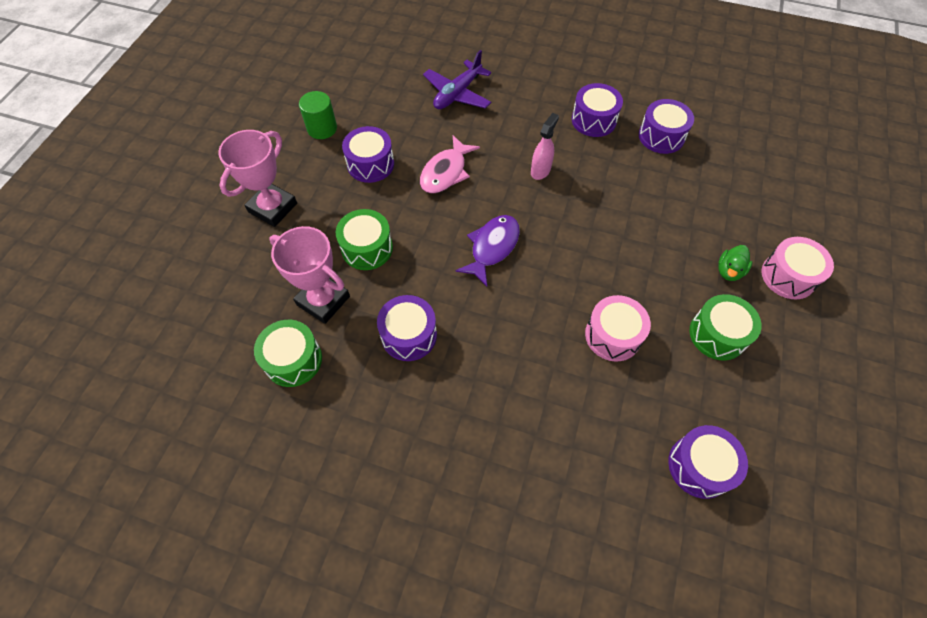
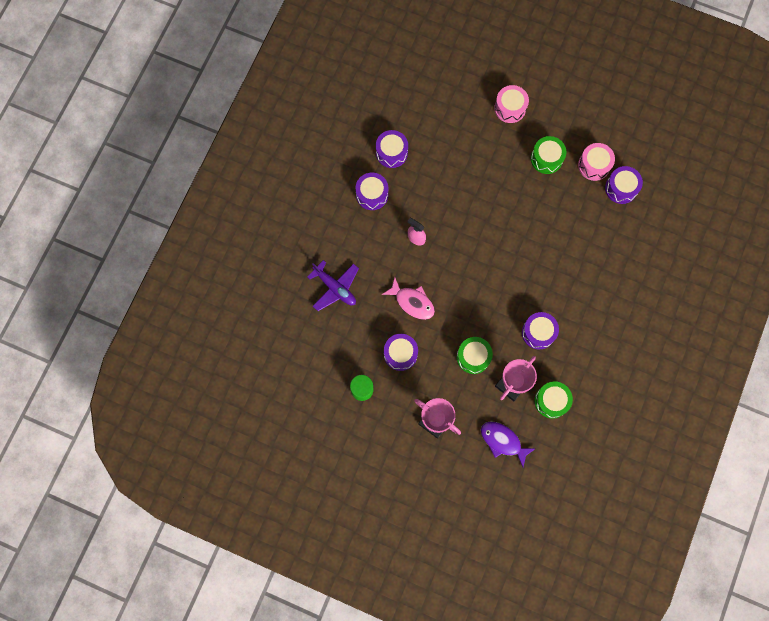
camera: 85 degrees left, 15 degrees up
(492, 247) = (478, 277): purple fish -> purple fish (503, 441)
(613, 335) = (544, 216): pink drum -> pink drum (594, 165)
(729, 271) = (504, 140): green duck -> none

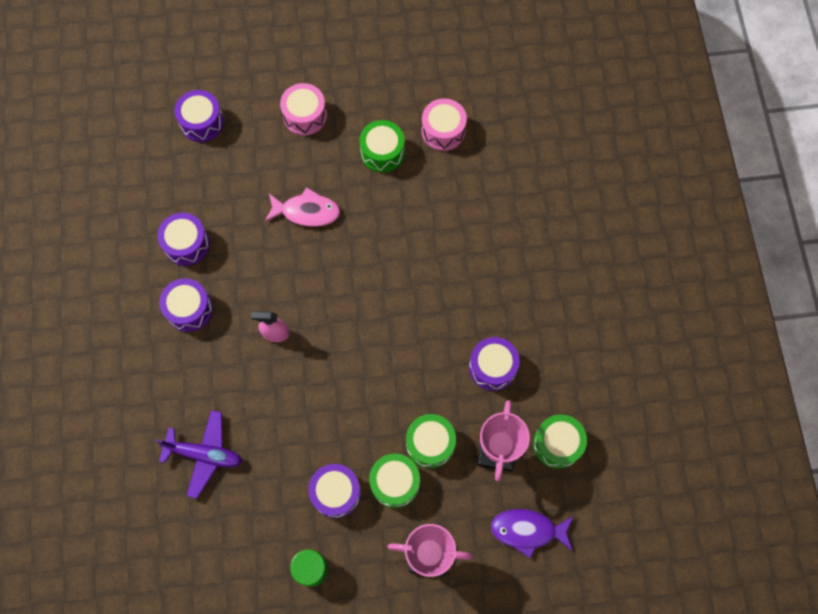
camera: 30 degrees left, 5 degrees down
(412, 302) = (314, 417): pink fish -> pink fish (306, 212)
(439, 368) = (395, 482): none -> green drum
(621, 188) = (490, 141): purple drum -> purple drum (202, 122)

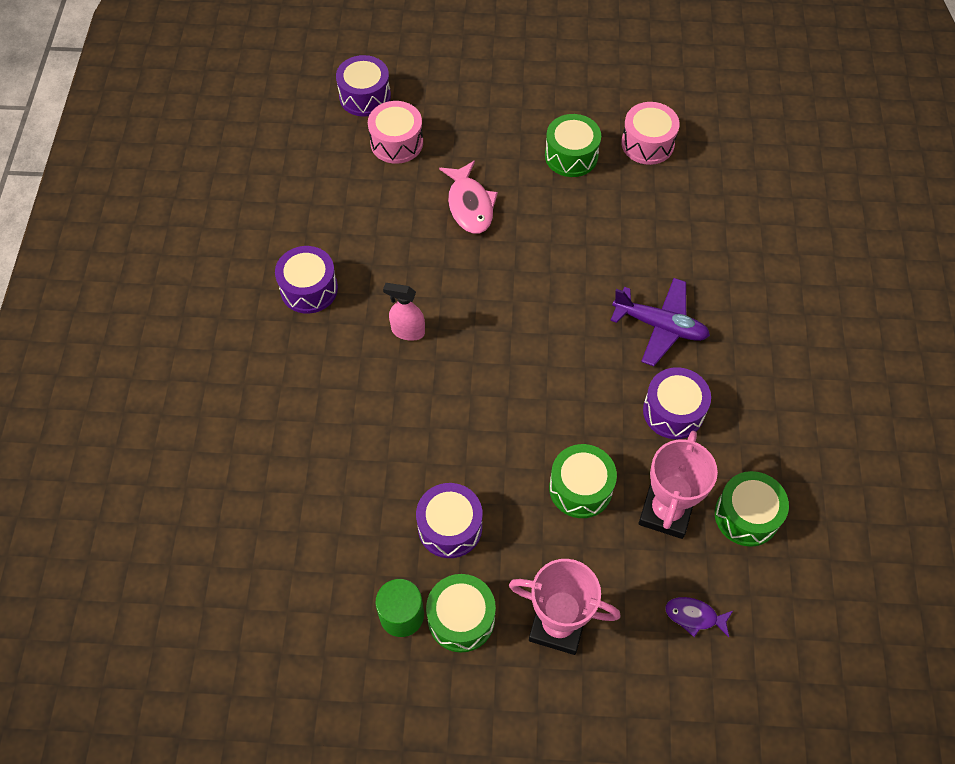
camera: 10 degrees right, 10 degrees down
(186, 244) = (320, 219): purple drum -> none
(204, 454) = (293, 455): purple plane -> purple plane (660, 326)
(305, 116) = (485, 106): pink drum -> pink drum (396, 142)
(306, 212) = (470, 205): pink fish -> pink fish turned 60 degrees clockwise
(395, 482) = (527, 527): green drum -> green drum (461, 618)
(527, 530) = (694, 616): purple fish -> purple fish, size x0.60

